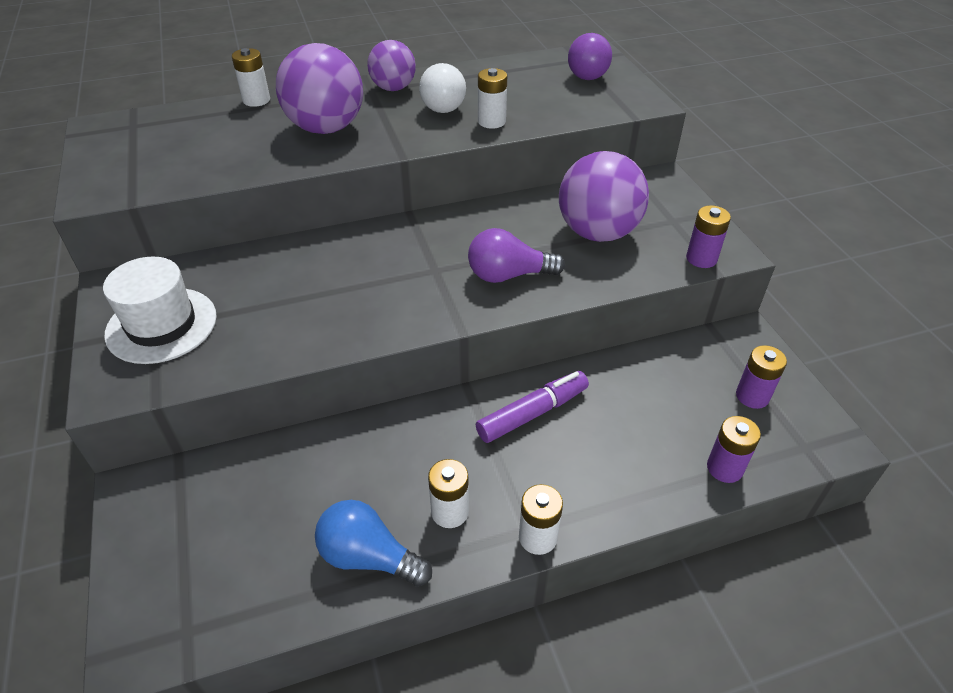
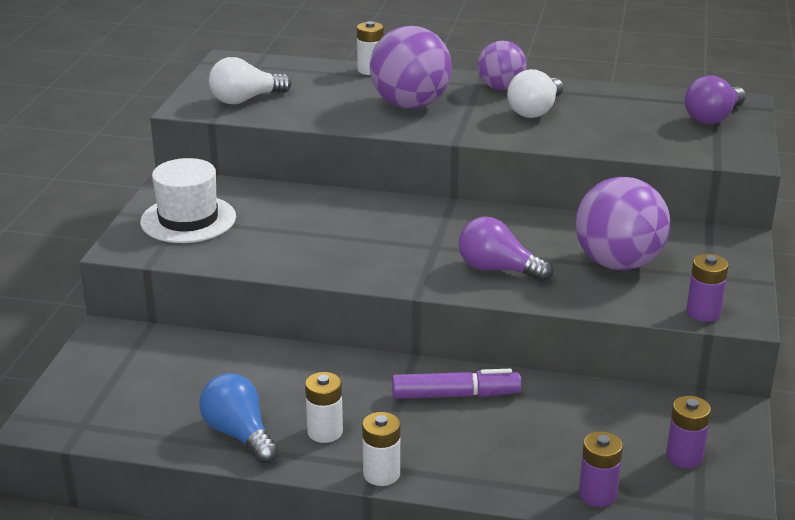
camera: 30 degrees right, 15 degrees down
(151, 168) = (245, 99): none -> white light bulb
(491, 121) = (566, 135): white battery -> none

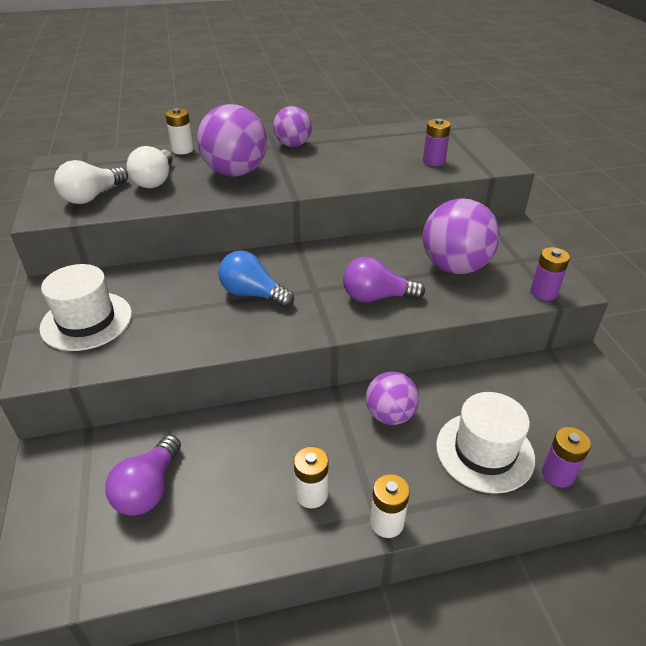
camera: 25 degrees left, 10 degrees up
(239, 434) = (238, 528): blue light bulb -> blue light bulb (253, 294)
(455, 395) = (390, 415): purple marker -> purple ball
(533, 453) = (484, 451): none -> white hat
(535, 111) = (332, 158): white light bulb -> white light bulb (155, 180)
(684, 457) = (585, 413): purple battery -> purple battery (434, 161)
(713, 118) = (454, 139): purple light bulb -> purple light bulb (149, 489)

